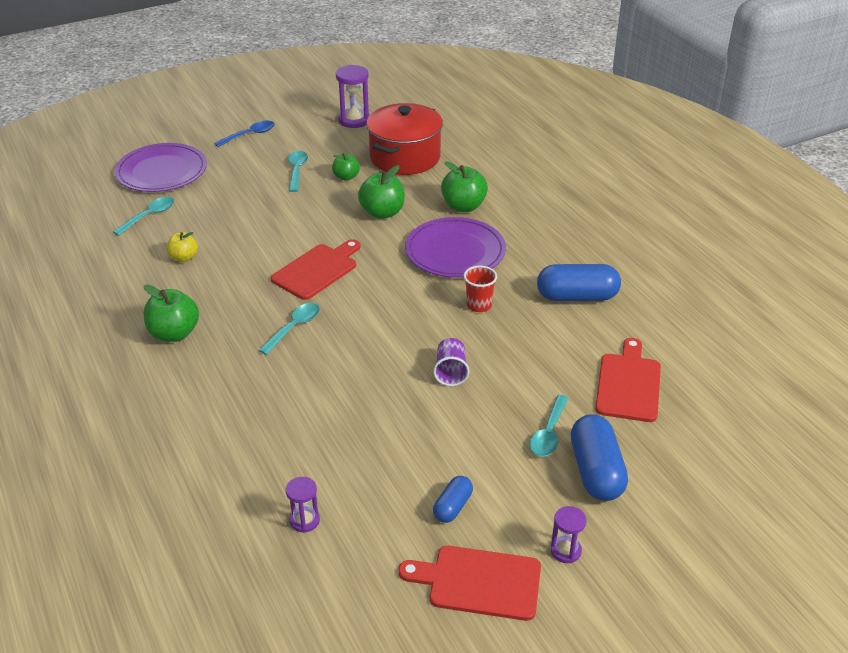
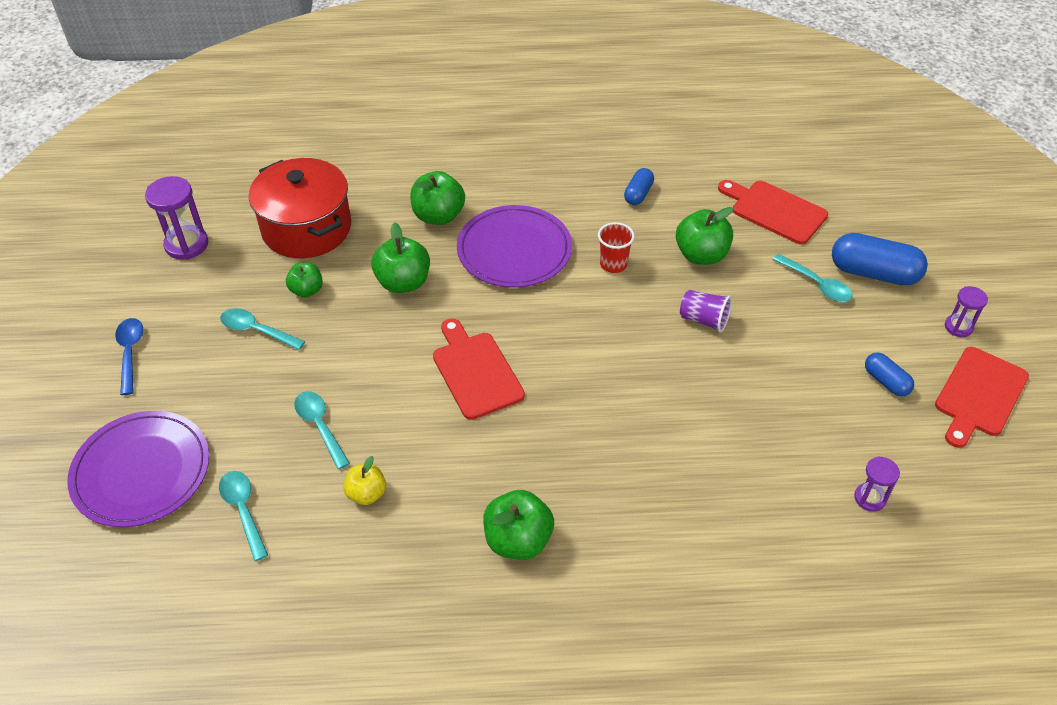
camera: 65 degrees left, 10 degrees up
(294, 327) = (569, 422): turquoise spoon -> turquoise spoon (320, 426)
(529, 351) = (701, 255): none -> green apple
(577, 296) = (638, 194): blue capsule -> blue capsule, size x0.55

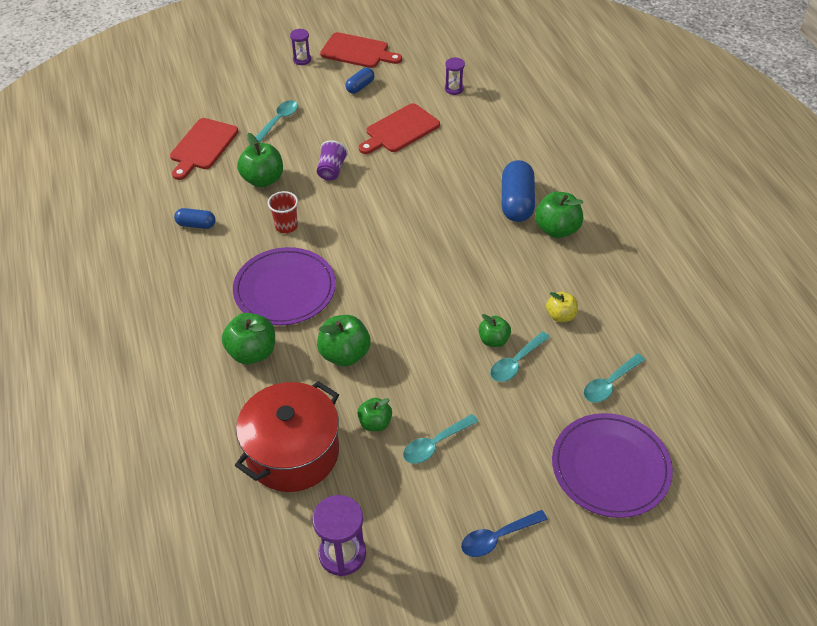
camera: 105 degrees left, 0 degrees up
(256, 330) = (435, 444): turquoise spoon -> turquoise spoon turned 45 degrees clockwise
(361, 414) = (493, 340): none -> green apple
(475, 372) = (426, 283): red cutting board -> red cutting board (400, 130)
(873, 273) = (260, 96): blue capsule -> blue capsule (517, 202)

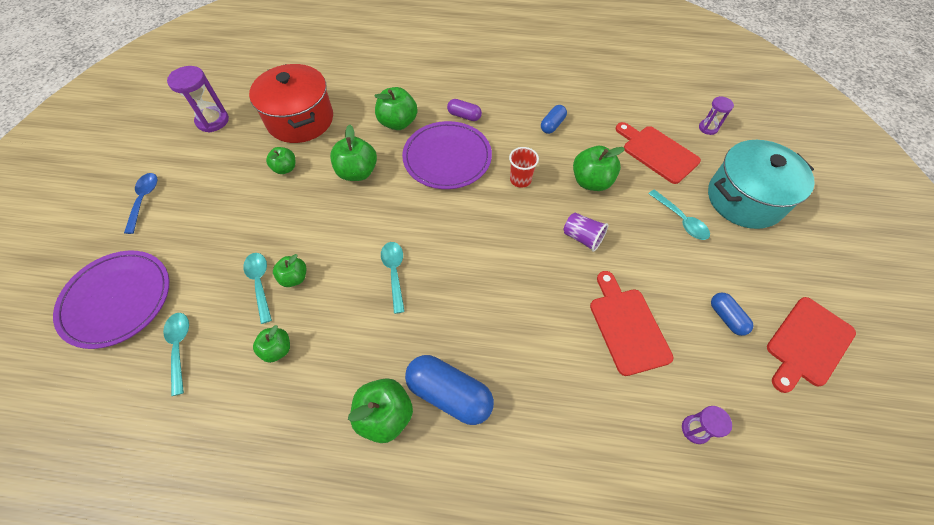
camera: 115 degrees right, 10 degrees up
(213, 298) = (464, 116): none -> purple capsule
(236, 91) = (744, 199): none -> turquoise pot
(302, 60) = (796, 276): purple hourglass -> purple hourglass (708, 128)
(435, 444) = (239, 195): turquoise spoon -> turquoise spoon (394, 273)
(560, 316) = (277, 349): yellow apple -> green apple

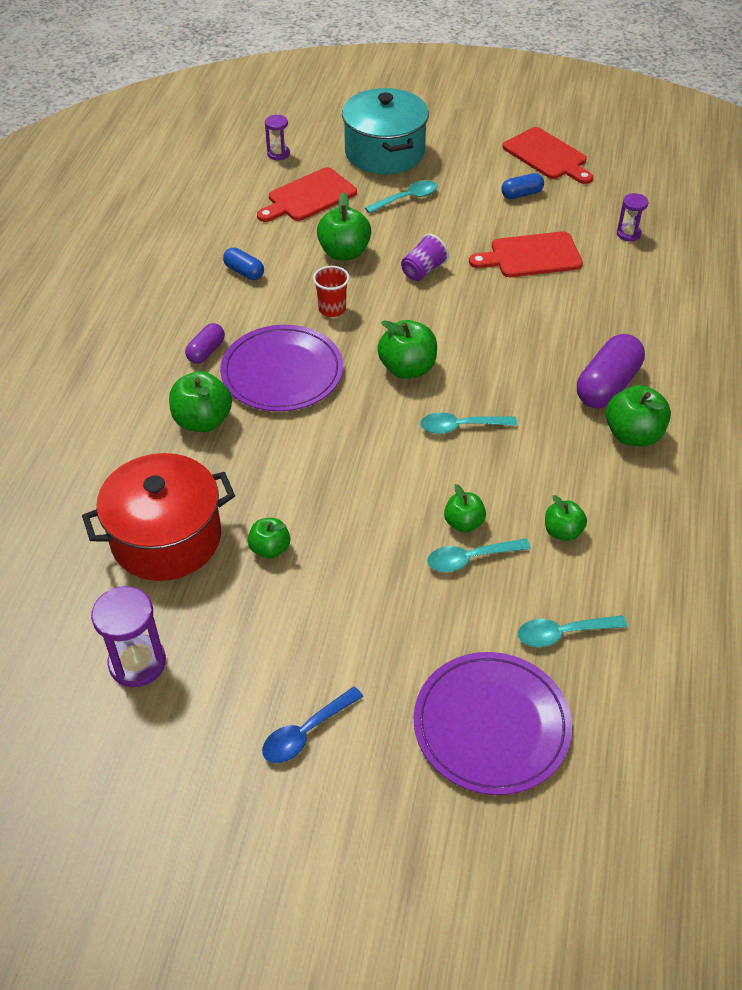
camera: 85 degrees left, 10 degrees down
(144, 200) = (306, 732): blue spoon -> blue spoon turned 45 degrees counterclockwise
(357, 172) = (292, 464): green apple -> green apple (407, 368)
(449, 394) = (607, 386): blue capsule -> purple capsule

